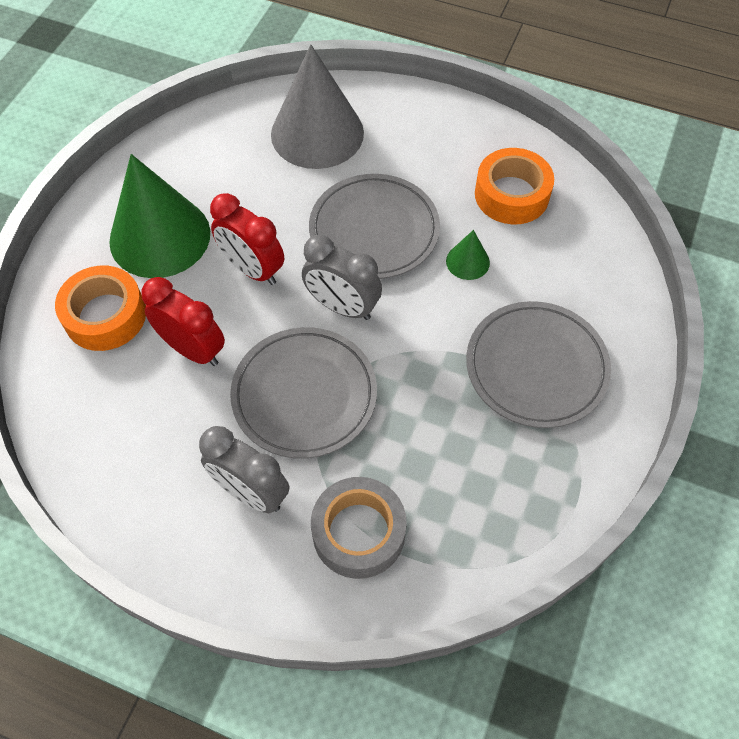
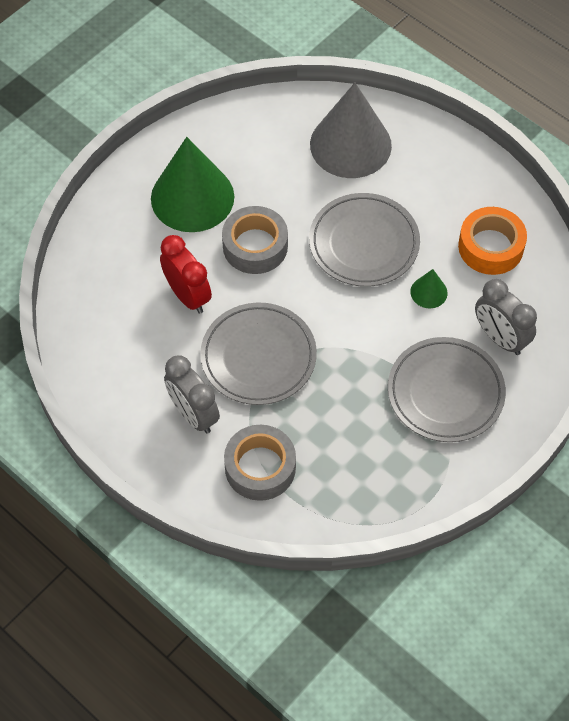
camera: 20 degrees right, 0 degrees up
(105, 315) = (131, 249): orange tape -> none
(252, 269) = (255, 246): red clock -> grey tape
(342, 307) = (314, 298): grey clock -> grey clock (500, 338)

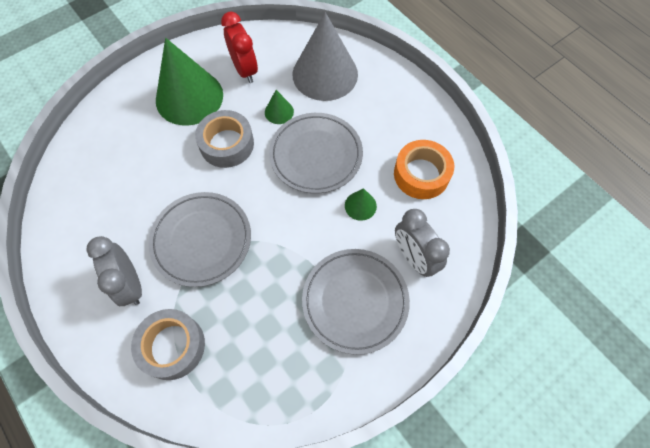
camera: 10 degrees right, 5 degrees up
(187, 296) = (160, 177): red clock -> red clock (245, 70)
(307, 199) = (279, 112): none -> green cone

